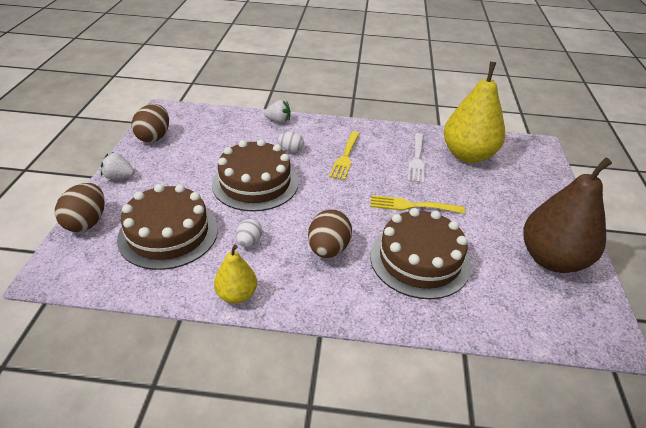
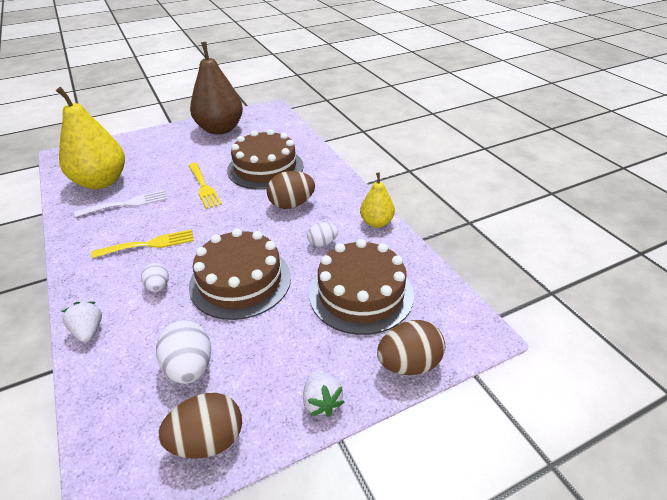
camera: 120 degrees left, 0 degrees up
(206, 144) = (189, 367): none -> white egg

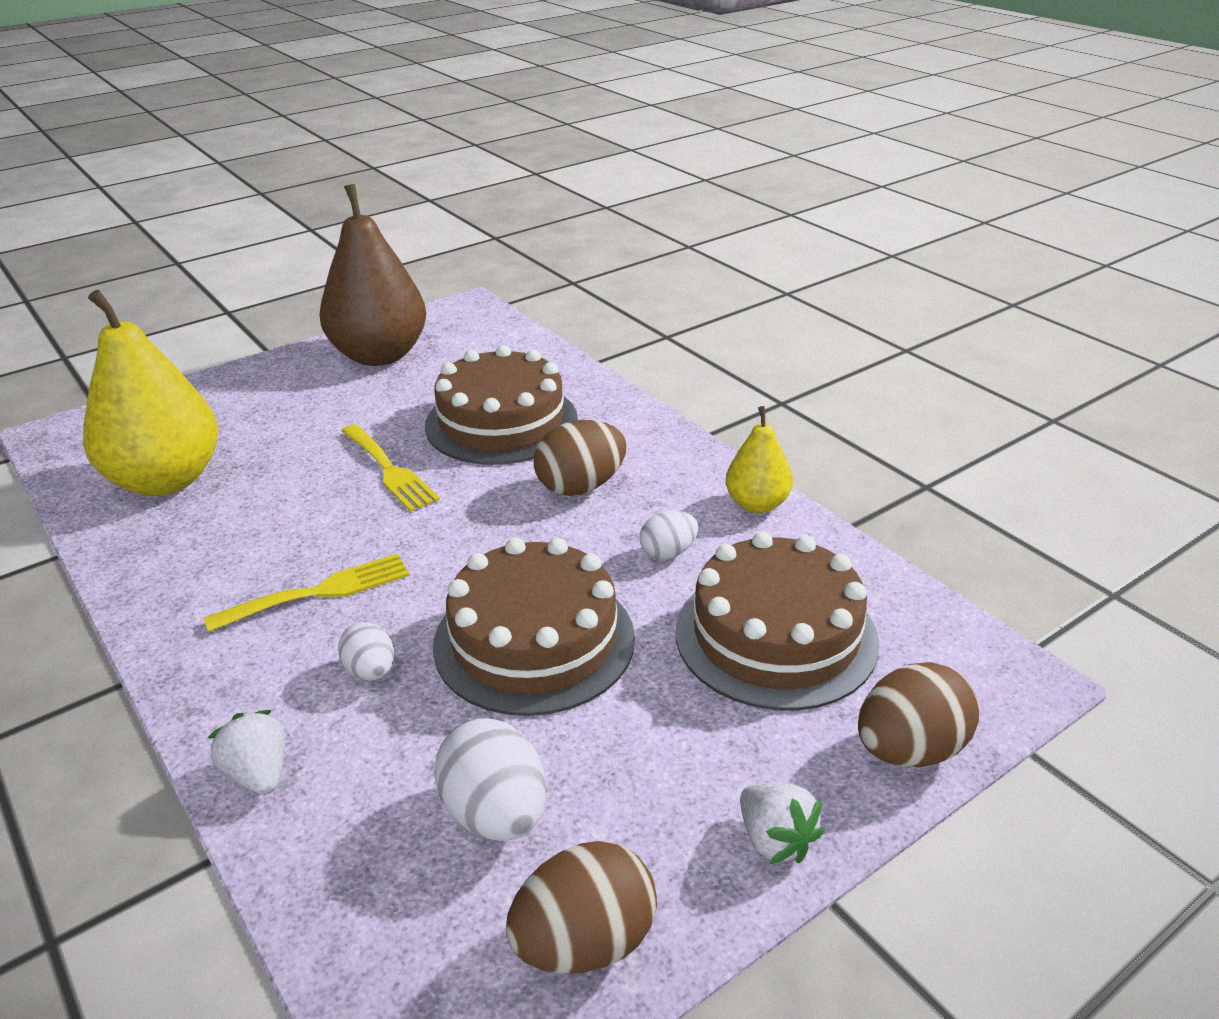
camera: 10 degrees left, 5 degrees down
(127, 204) = (239, 518): white fork -> none

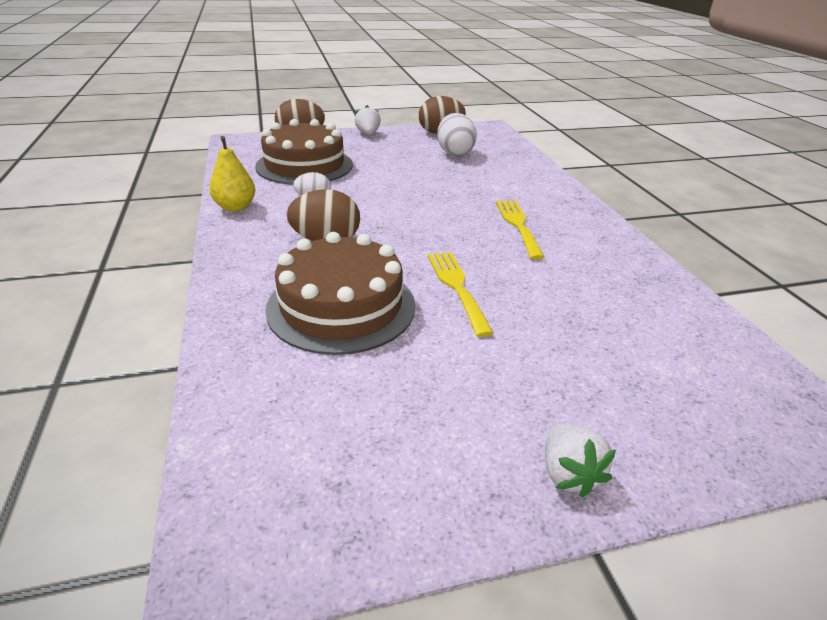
camera: 160 degrees left, 0 degrees up
(166, 480) = (656, 329): yellow pear -> none
(258, 774) = (544, 176): white strawberry -> white strawberry (568, 474)
(319, 592) = (518, 225): yellow fork -> yellow fork turned 90 degrees clockwise
(370, 671) = (493, 192): white egg -> none
(380, 355) = (424, 457): brown pear -> none
(534, 641) = (411, 185): brown cake -> none

